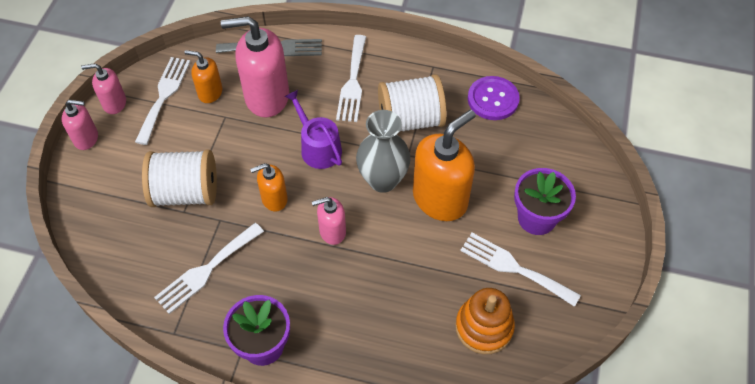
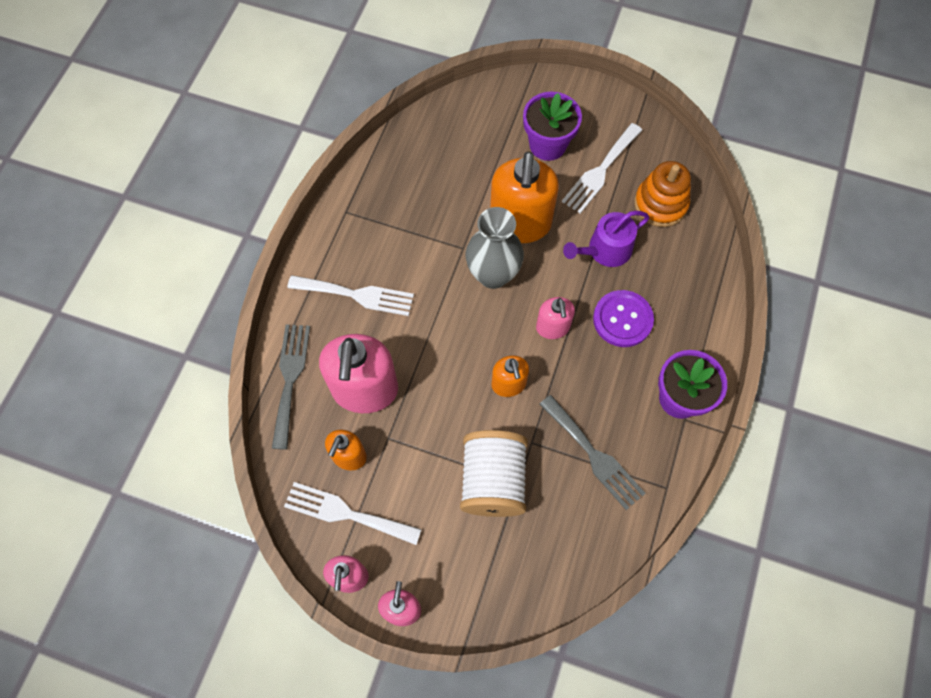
camera: 85 degrees left, 10 degrees up
(206, 270) = (594, 455): white fork -> grey fork
(318, 147) = (444, 336): purple watering can -> purple watering can (605, 250)
(410, 120) = (417, 241): white spool -> none
(440, 199) = (520, 224): orange soap dispenser -> orange soap dispenser turned 135 degrees counterclockwise
(493, 99) = (400, 161): purple button -> purple button (622, 319)

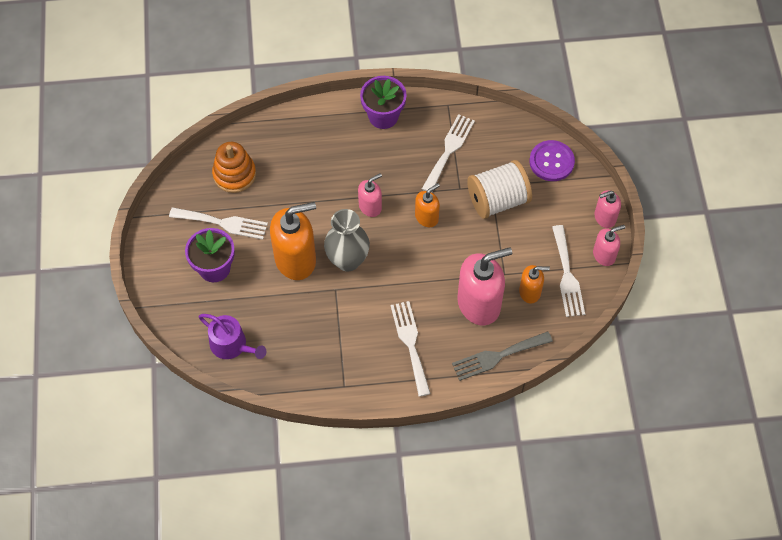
camera: 115 degrees left, 5 degrees down
(594, 455) = (449, 150): grey fork -> white fork
(605, 250) = (291, 196): purple watering can -> purple watering can (232, 345)
(622, 319) = (342, 167): purple button -> purple button (551, 162)

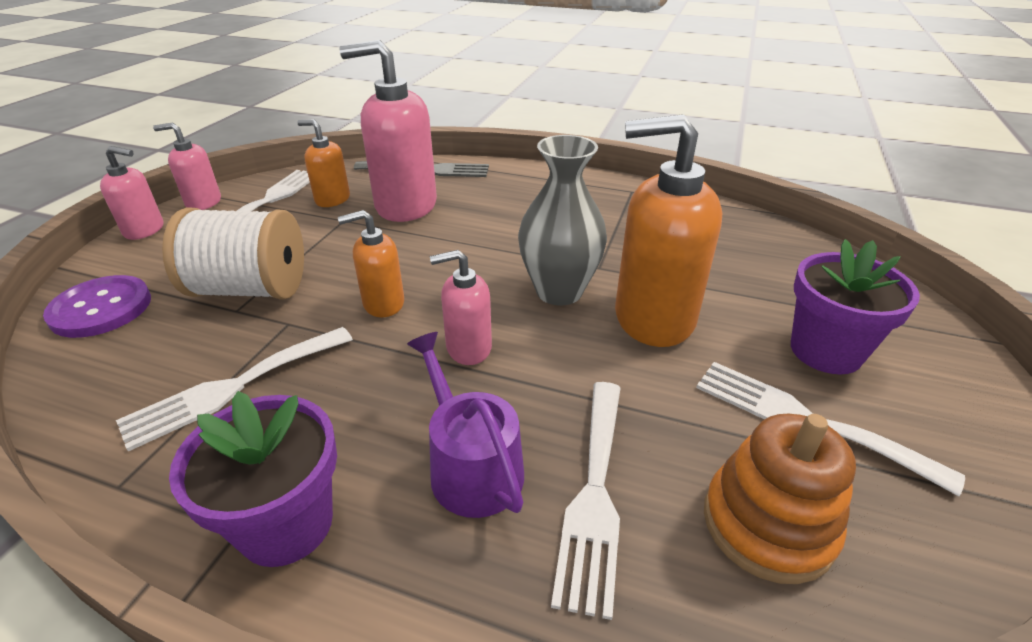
camera: 155 degrees left, 25 degrees down
(232, 345) = (792, 255): purple watering can -> purple watering can (471, 466)
(410, 344) = (523, 199): white fork -> white fork (594, 494)

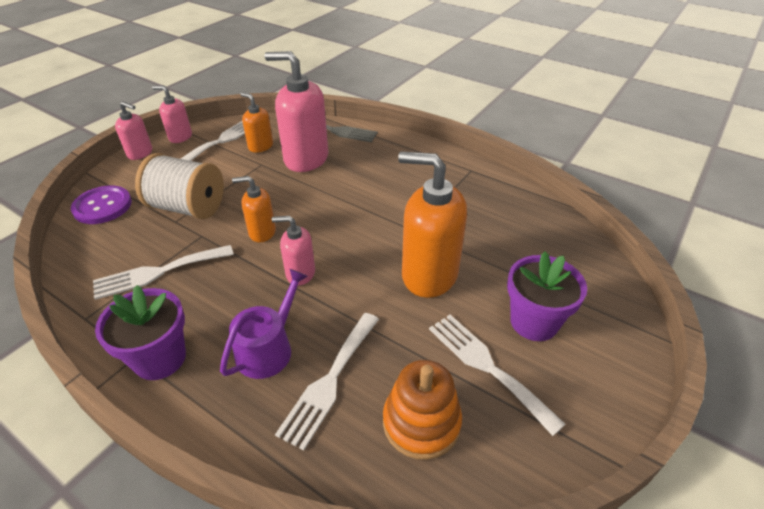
camera: 15 degrees right, 5 degrees up
(471, 466) = (268, 348): purple watering can -> purple watering can turned 45 degrees clockwise
(559, 291) = (376, 243): grey vase -> none

